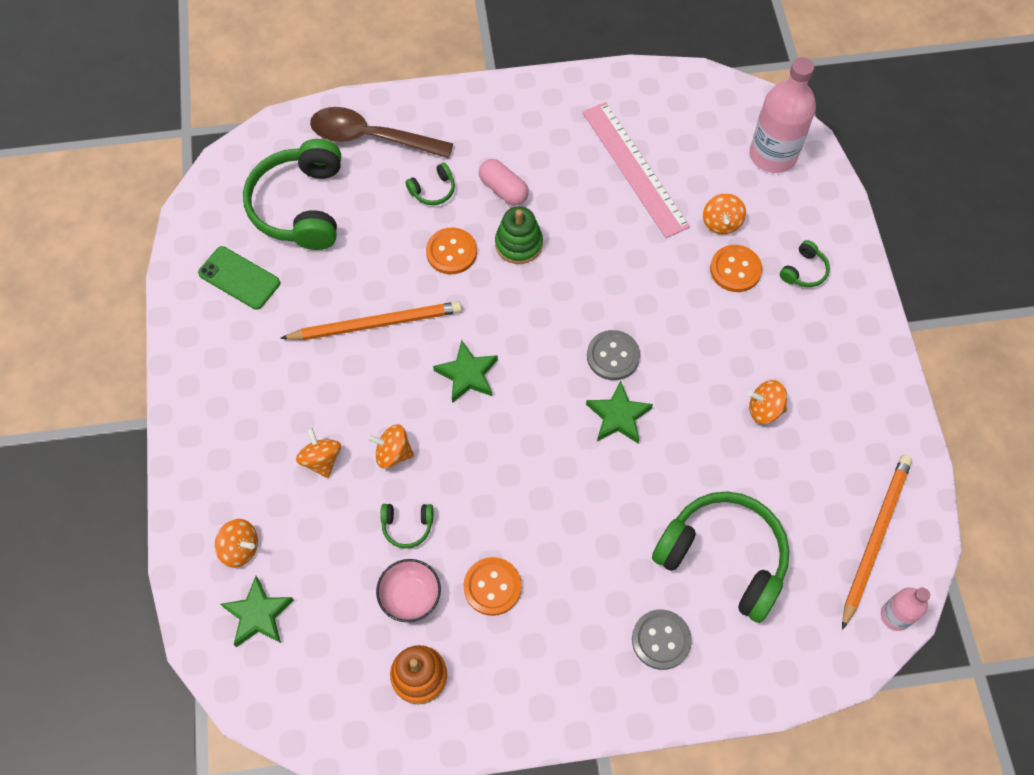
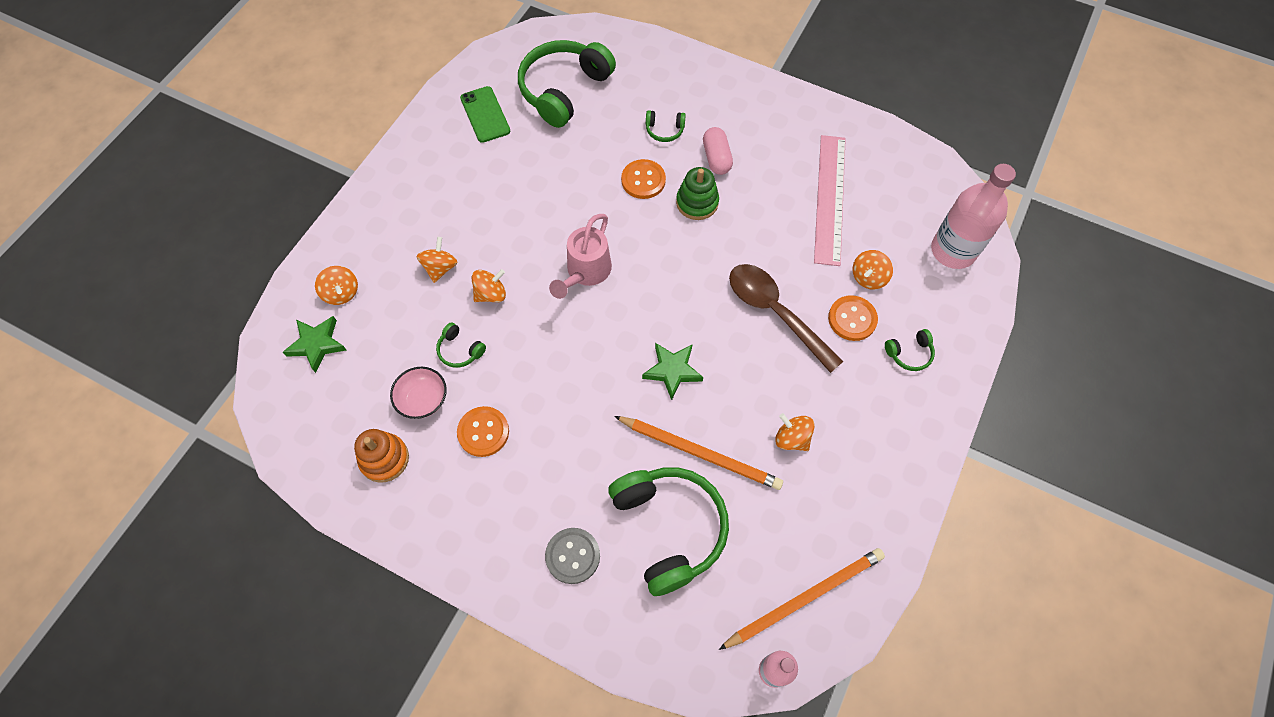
camera: 35 degrees right, 0 degrees up
(371, 137) = (649, 70): brown spoon -> brown spoon (775, 312)
(376, 324) = (551, 199): orange pencil -> orange pencil (700, 453)
(393, 453) = (491, 294): orange spinning top -> orange spinning top turned 105 degrees clockwise
(467, 374) = (586, 272): green star -> pink watering can
(613, 356) = (703, 325): grey button -> none

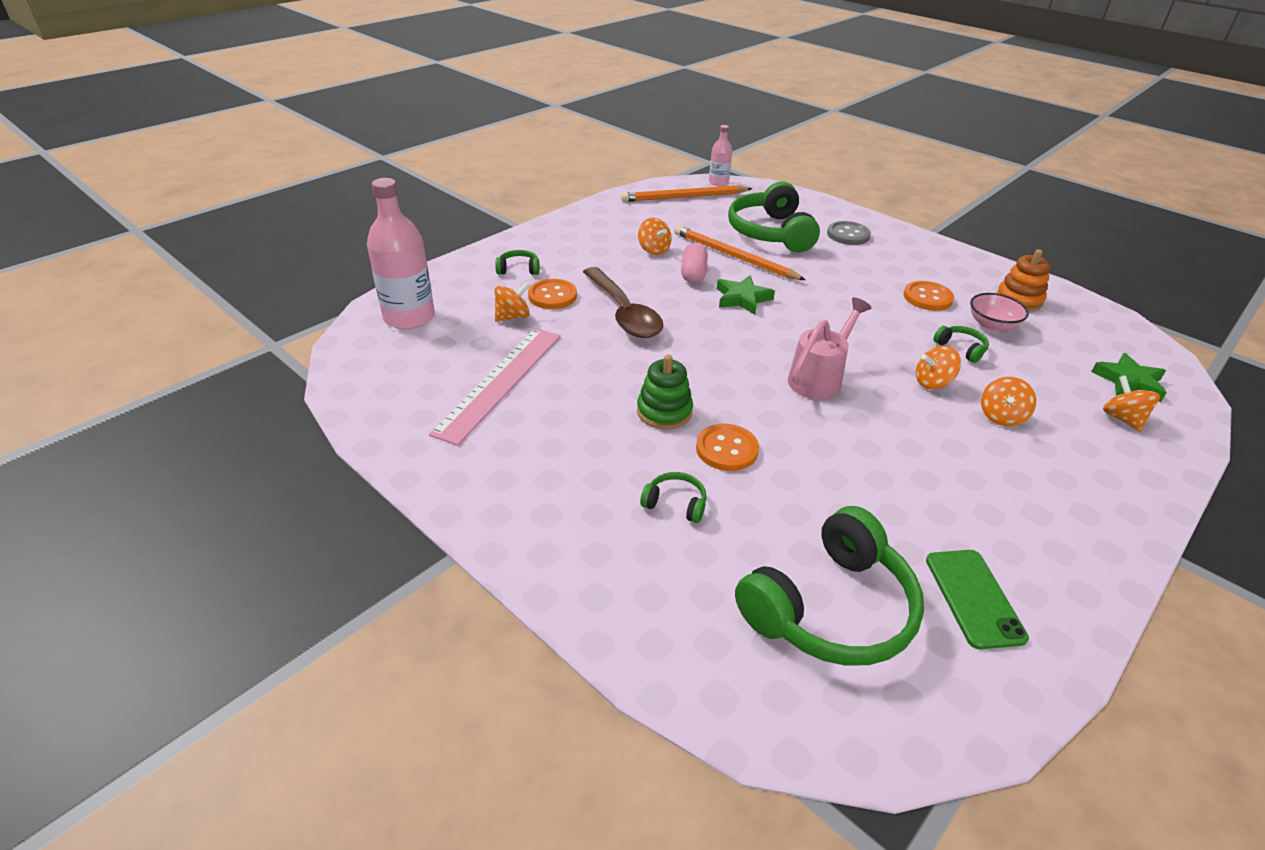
camera: 165 degrees left, 25 degrees down
(716, 158) = (616, 452): pink capsule -> pink capsule (693, 274)

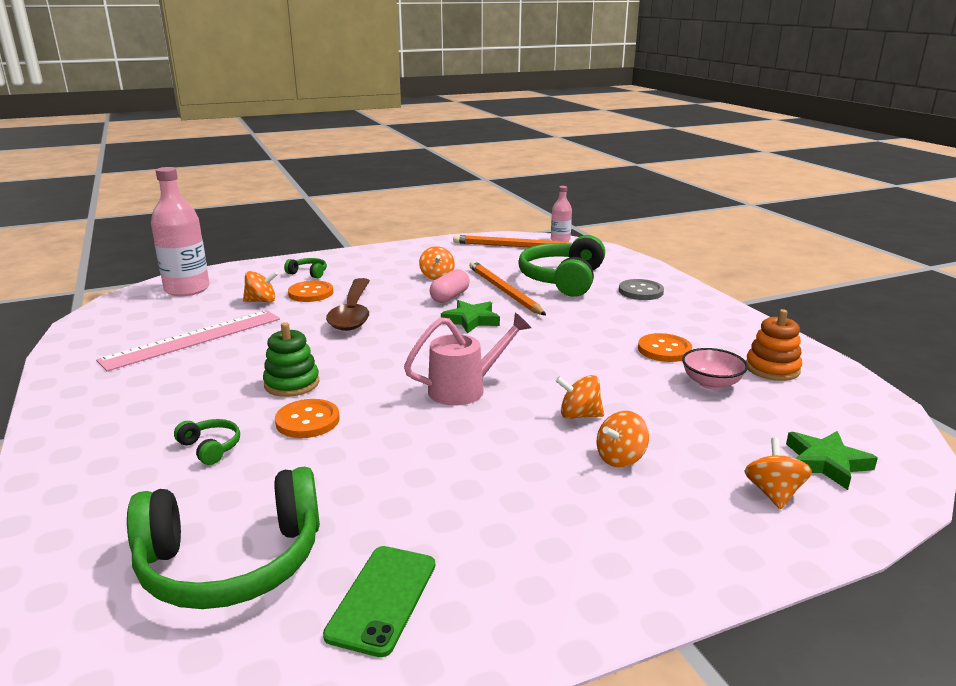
camera: 25 degrees right, 15 degrees down
(961, 348) = (648, 395): green headphones -> none

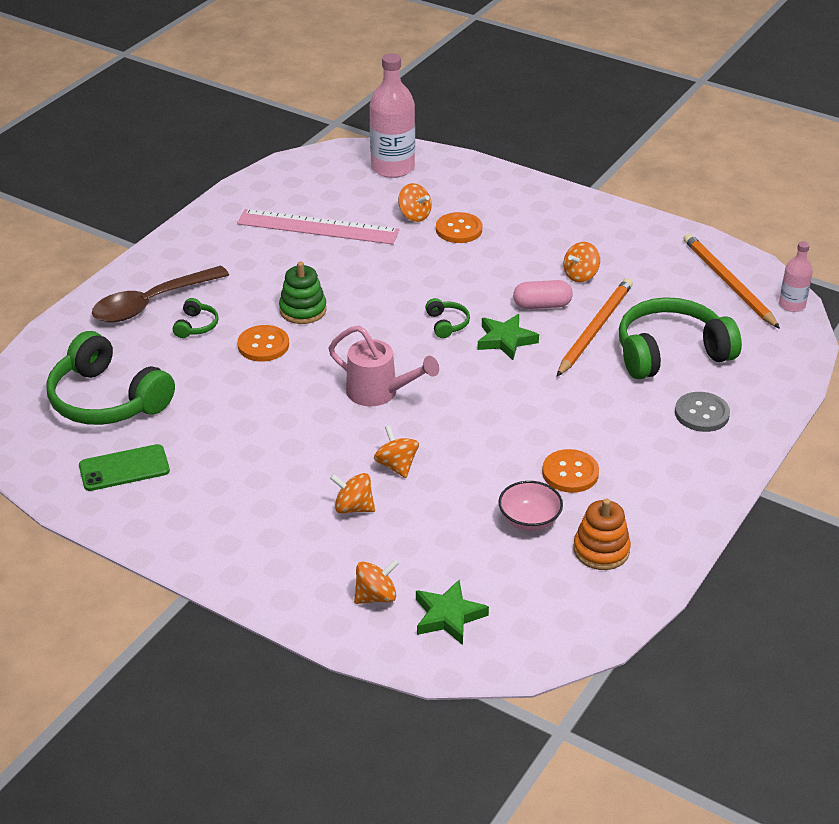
camera: 55 degrees right, 15 degrees up
(308, 273) = (498, 204): green headphones -> green headphones (447, 324)
(353, 313) = (446, 272): brown spoon -> brown spoon (151, 303)

